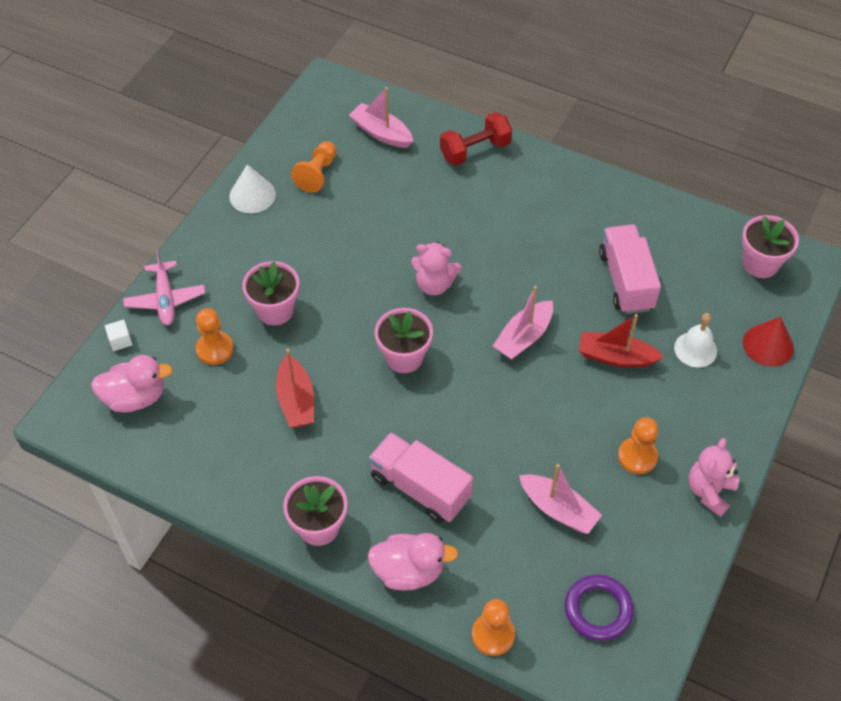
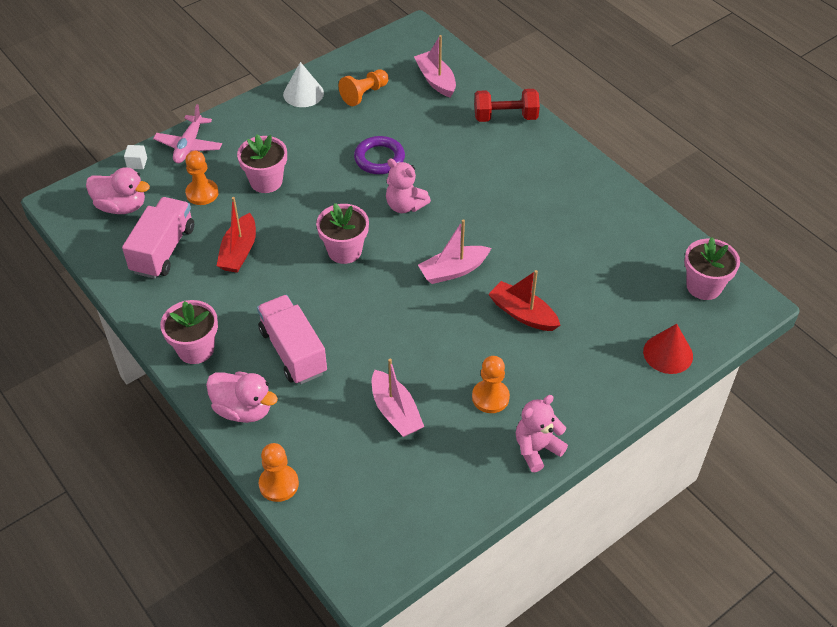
camera: 25 degrees right, 5 degrees down
(598, 610) = (378, 501): purple ring -> purple ring (379, 158)
(626, 281) = (571, 258): pink truck -> pink truck (163, 250)
(695, 349) = (598, 333): white bell -> none

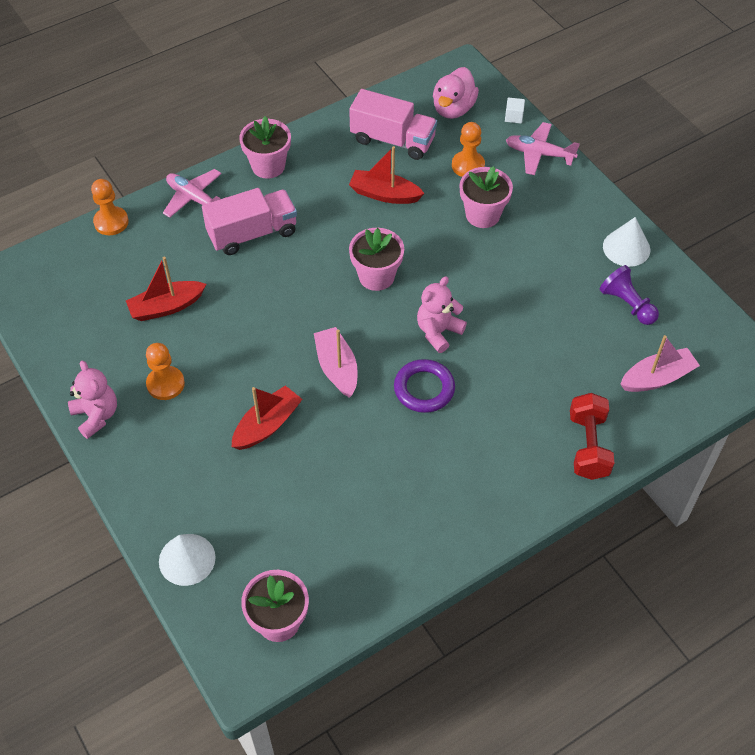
camera: 95 degrees right, 5 degrees up
(243, 409) = (194, 199): pink duck -> pink plane
(364, 94) = (627, 304): orange pawn -> purple pawn
(379, 158) = (515, 313): purple ring -> purple ring (424, 389)
(395, 411) = (166, 307): pink boat -> red boat
(668, 353) = (187, 559): red cone -> white cone

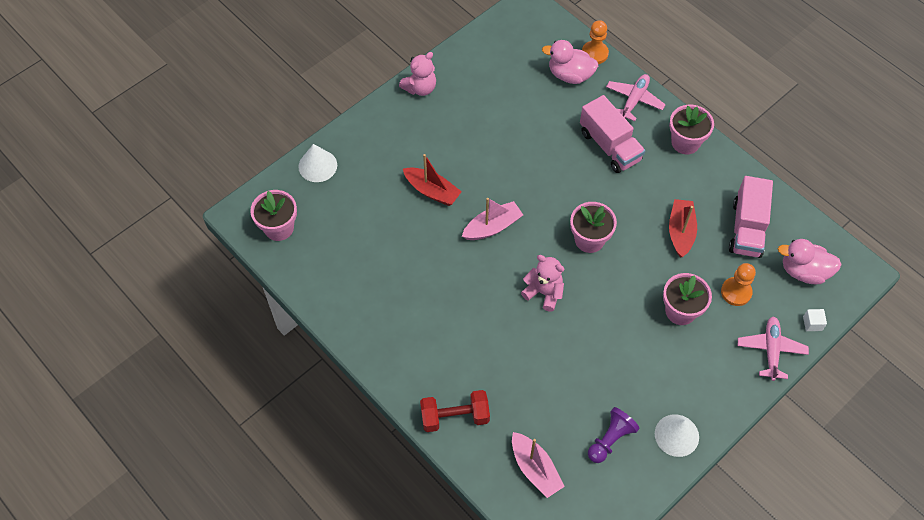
camera: 80 degrees right, 5 degrees up
(135, 252) = (570, 75): none -> pink duck
(165, 384) = (455, 121): orange pawn -> none
(166, 307) = (523, 106): red boat -> none
(424, 389) = (486, 290): purple ring -> none

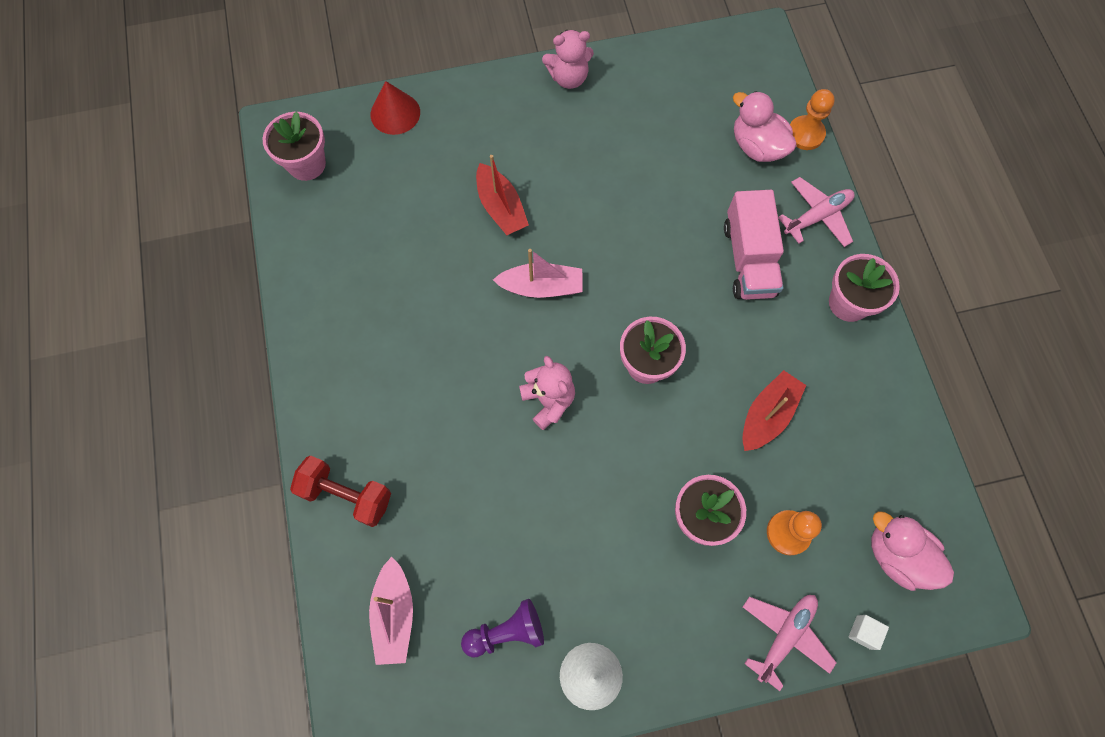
camera: 30 degrees right, 10 degrees up
(317, 165) = (395, 113): white cone -> red cone
(747, 228) = (857, 457): pink truck -> none

